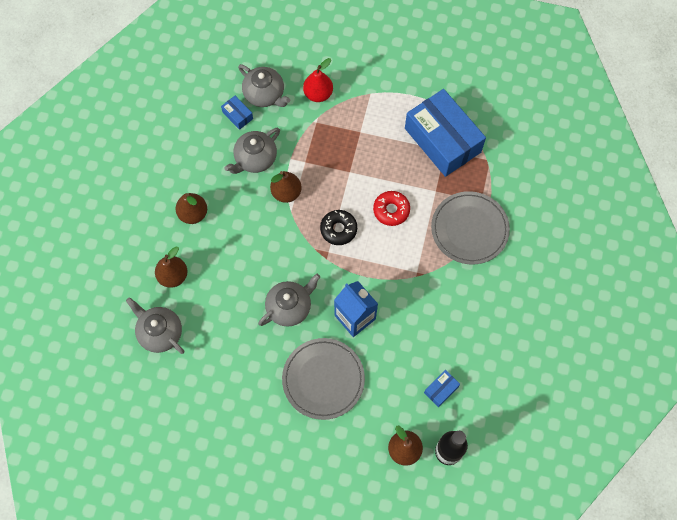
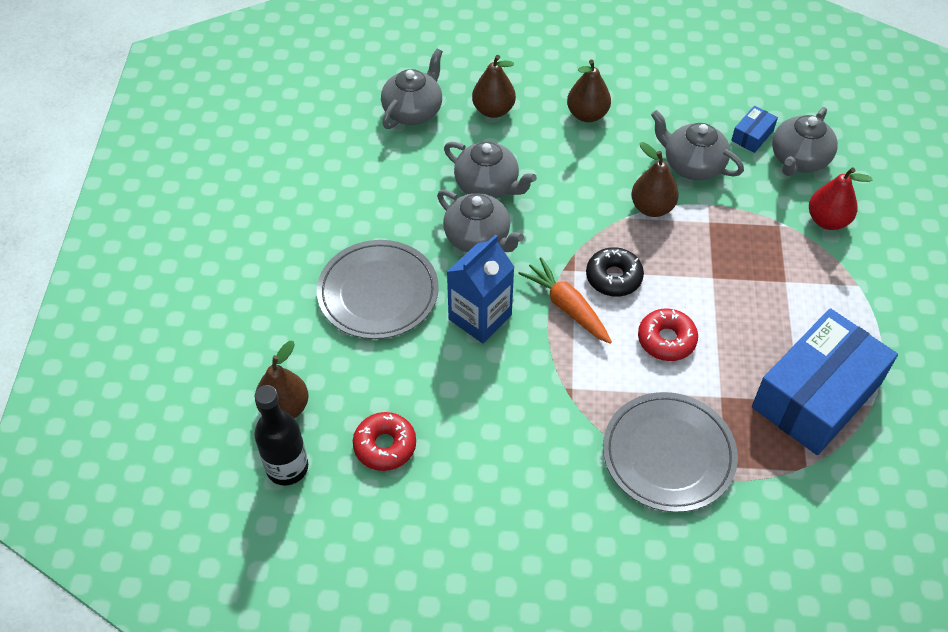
camera: 80 degrees right, 15 degrees down
(244, 292) = (487, 185): none -> grey teapot
(356, 262) = (567, 307): none -> orange carrot
(441, 390) = (385, 446): blue box -> red donut

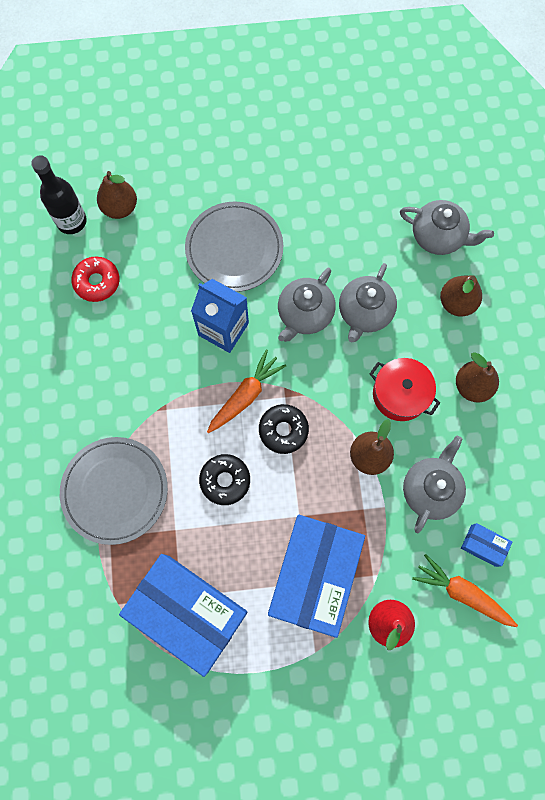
camera: 80 degrees right, 20 degrees up
(587, 171) = (400, 394): none -> red pot
(666, 340) = (225, 480): red donut -> black donut
(778, 274) = (314, 575): none -> blue box
(798, 159) = (462, 593): grey teapot -> orange carrot

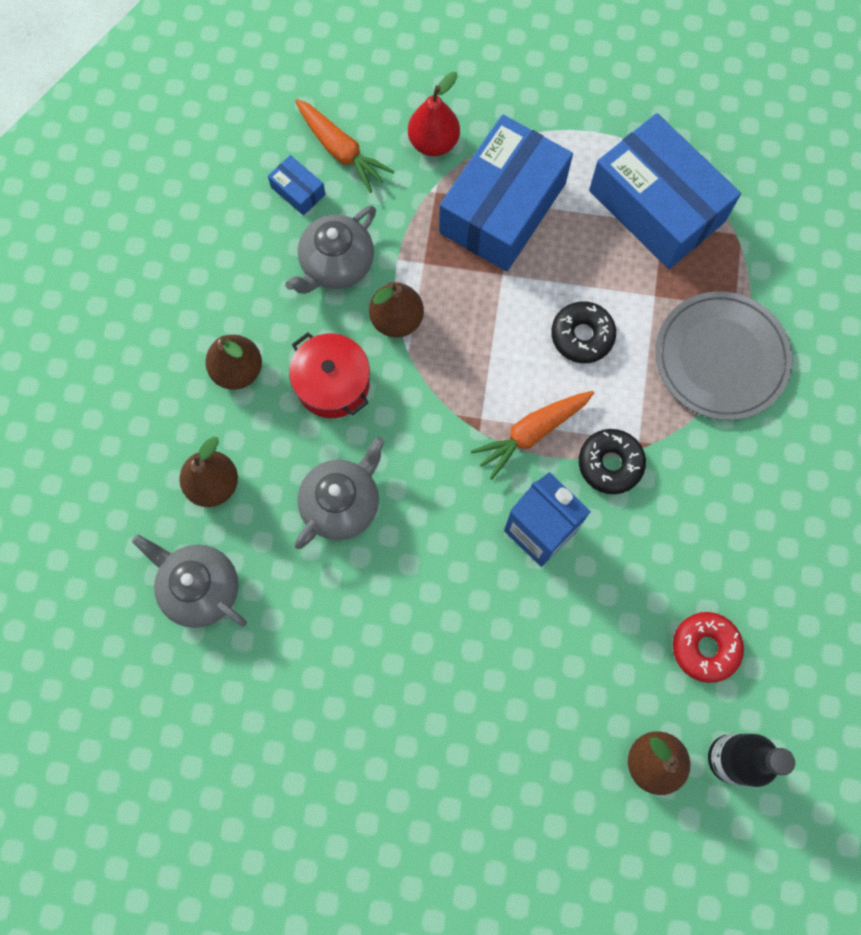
camera: 165 degrees left, 0 degrees up
(234, 249) = (497, 647): grey plate -> none
(283, 430) = (494, 377): black donut -> black donut (610, 464)
(304, 314) = (424, 522): grey teapot -> none

